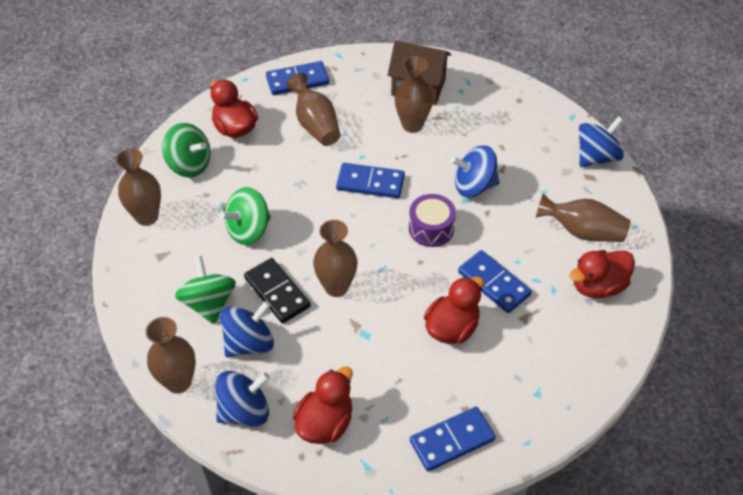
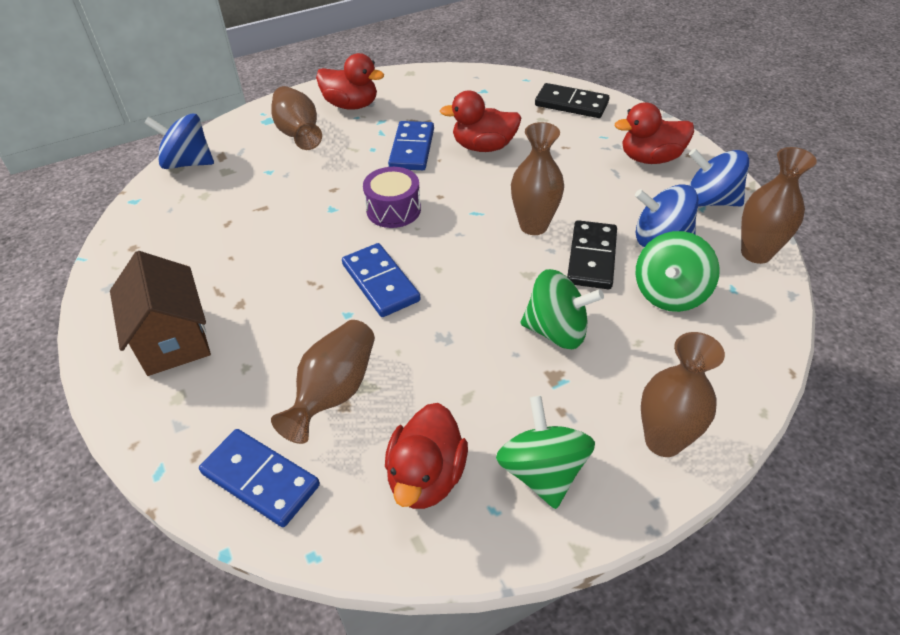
camera: 130 degrees left, 5 degrees down
(412, 125) = (252, 304): brown vase -> none
(452, 440) = (571, 104): blue domino -> black domino
(474, 186) = (306, 213): blue spinning top -> none

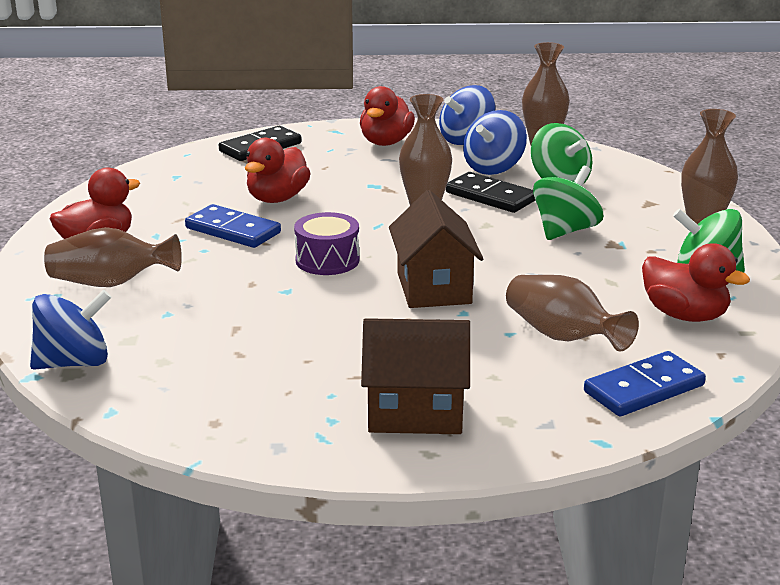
camera: 65 degrees left, 20 degrees down
(188, 163) = (74, 363): blue spinning top -> blue spinning top turned 150 degrees counterclockwise
(381, 282) = (433, 288): blue domino -> brown house

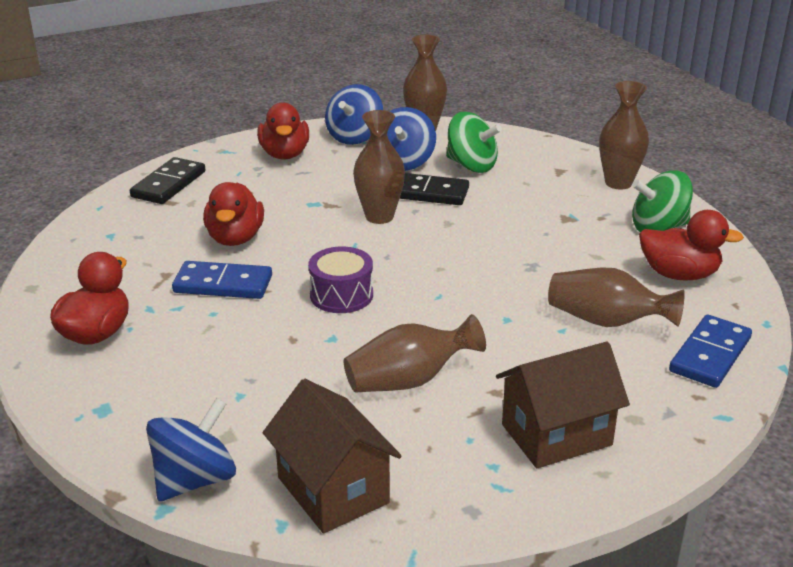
camera: 25 degrees left, 5 degrees up
(111, 283) = (151, 376): brown vase -> brown vase (409, 380)
(433, 288) = (460, 300): brown house -> brown house (333, 490)
(565, 231) = (518, 214): green spinning top -> none

